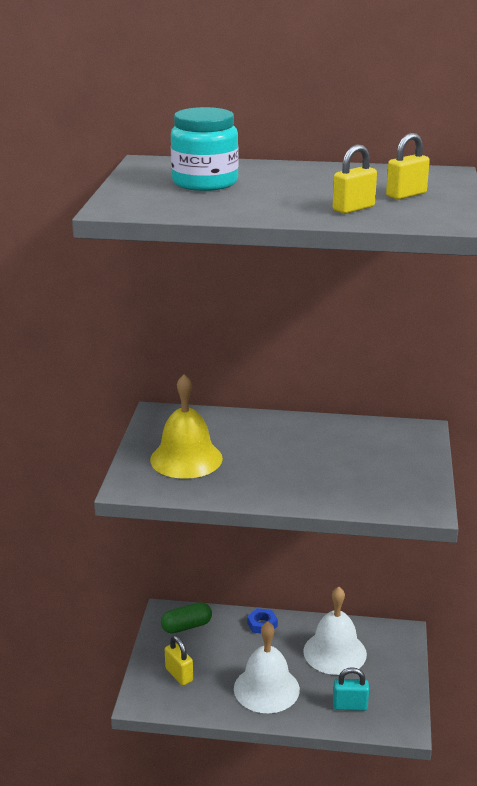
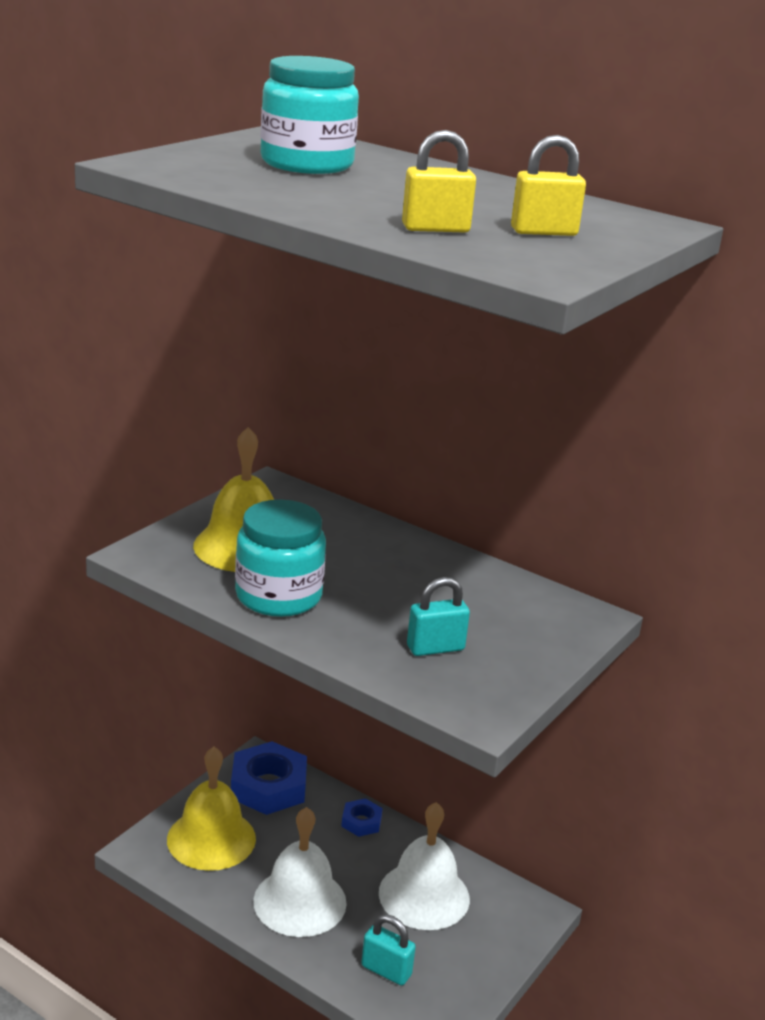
camera: 25 degrees right, 0 degrees up
(179, 675) = (211, 838): yellow padlock -> yellow bell
(186, 626) = (268, 786): green capsule -> blue nut
(242, 482) = (278, 596): none -> turquoise jar
(363, 480) = (435, 648): none -> turquoise padlock

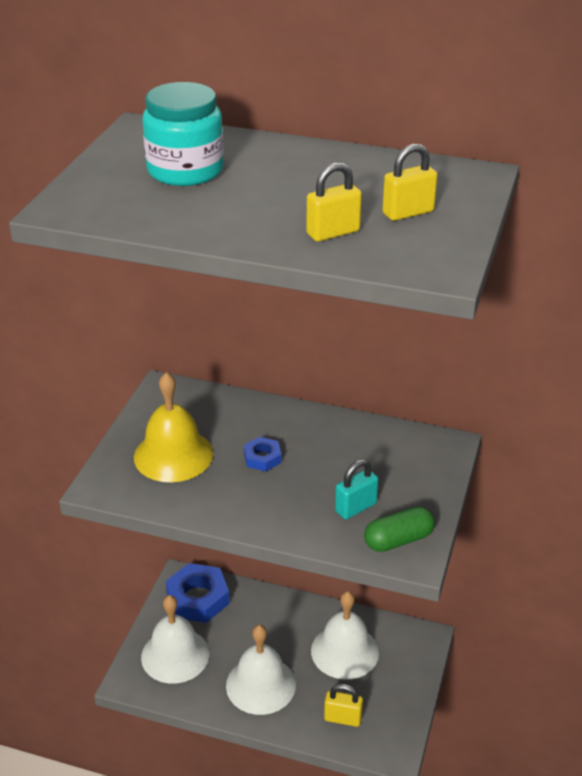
camera: 15 degrees left, 10 degrees up
(211, 838) = (175, 655): yellow bell -> white bell
(278, 596) = (222, 494): turquoise jar -> none
(361, 822) = (277, 606): blue nut -> blue nut (262, 458)
(386, 970) = (343, 718): turquoise padlock -> yellow padlock
(471, 693) = (398, 540): none -> green capsule

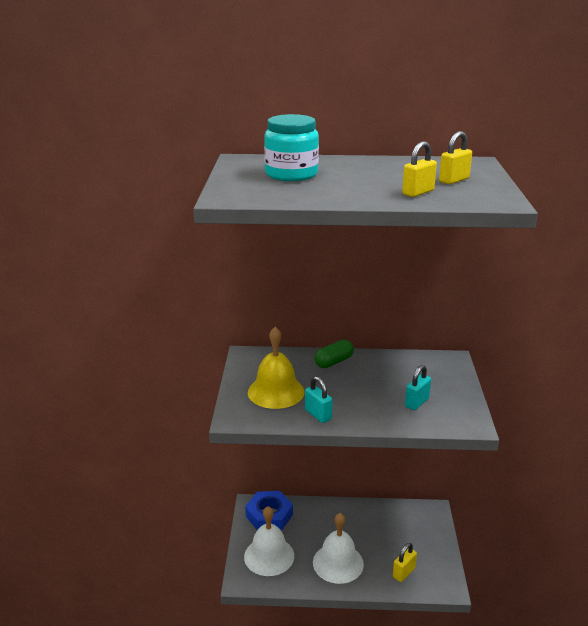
camera: 15 degrees left, 10 degrees down
(210, 501) = (318, 415): none -> turquoise padlock
(262, 458) = (338, 384): blue nut -> none
(343, 718) = (403, 572): yellow padlock -> yellow padlock turned 45 degrees counterclockwise
(344, 651) = (385, 529): white bell -> none
(398, 540) = (456, 416): green capsule -> green capsule (334, 362)

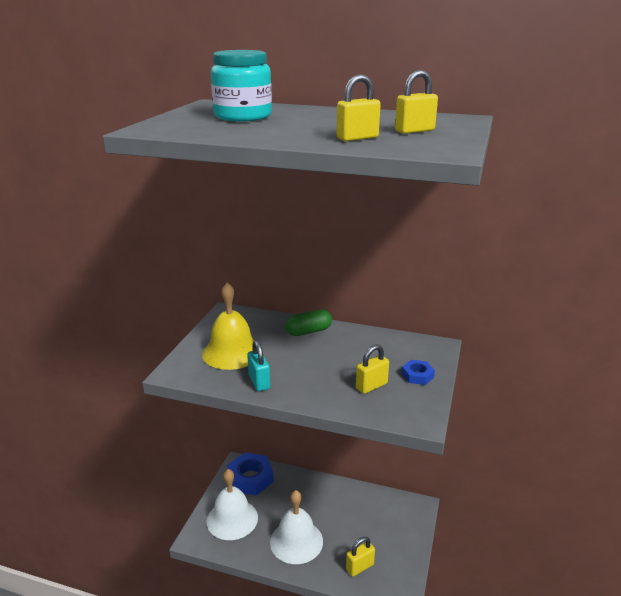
camera: 15 degrees right, 0 degrees up
(416, 402) = (371, 386): turquoise padlock -> yellow padlock
(449, 387) = (417, 375): none -> blue nut

